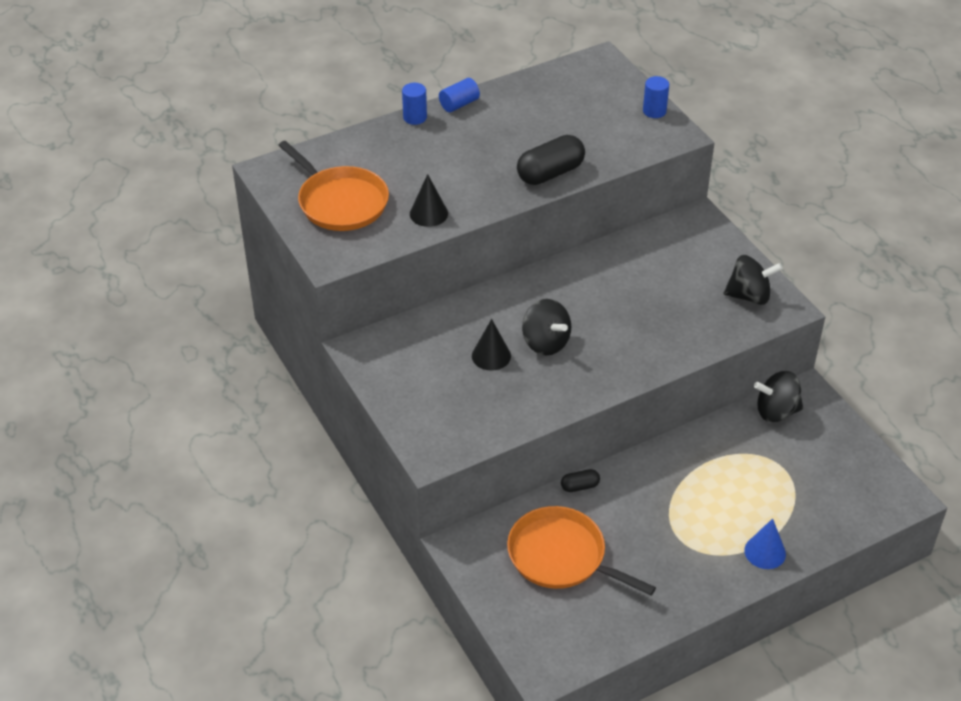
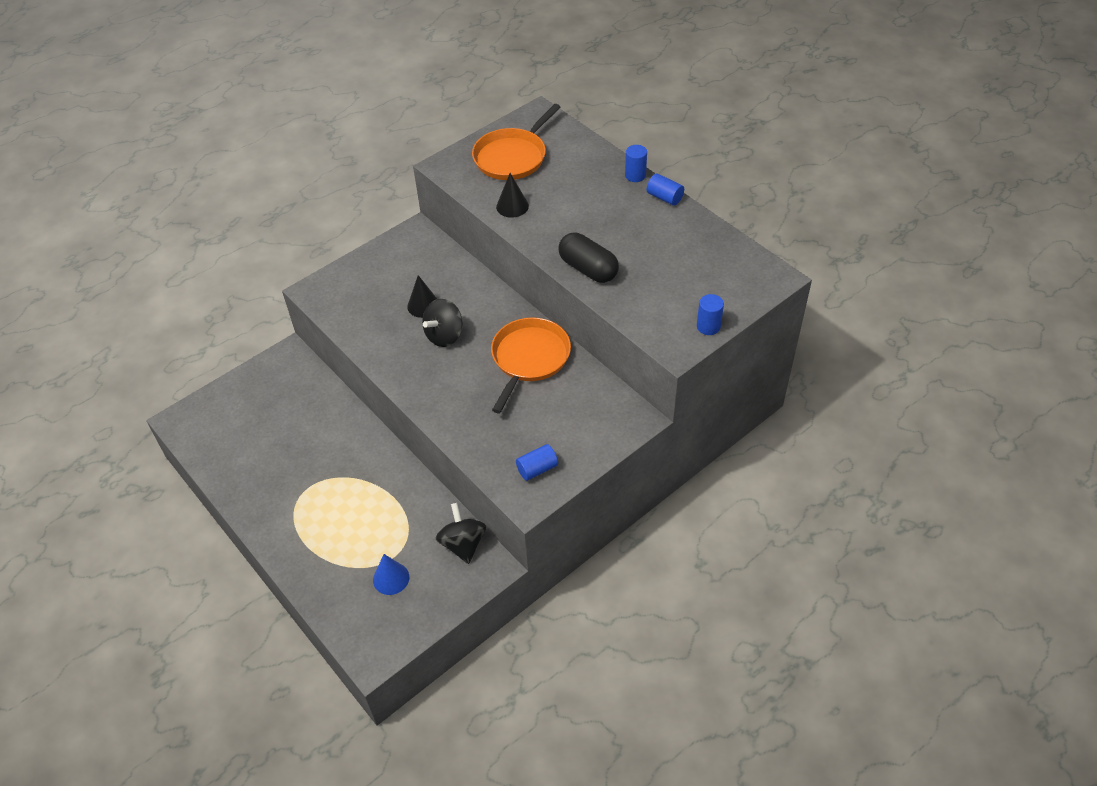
camera: 80 degrees right, 5 degrees up
(561, 556) = (284, 415): orange pan -> orange pan (529, 359)
(580, 486) = (355, 415): black capsule -> none
(749, 296) = (537, 469): black spinning top -> blue cylinder
(765, 552) = (298, 549): blue cone -> blue cone (391, 578)

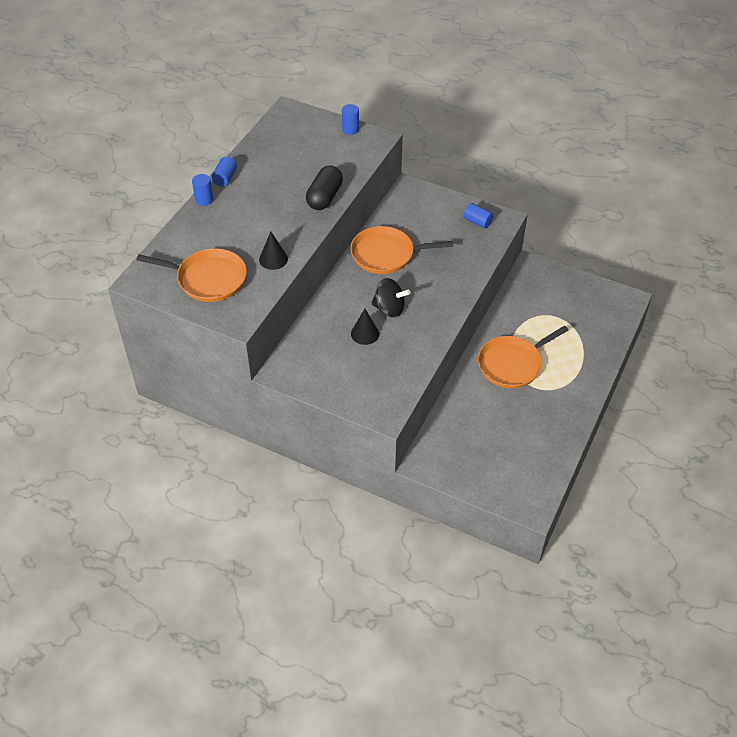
camera: 115 degrees left, 0 degrees up
(354, 478) = (512, 364): none -> orange pan
(391, 578) = (572, 311): blue cone -> none
(463, 544) = (524, 285): black spinning top -> none

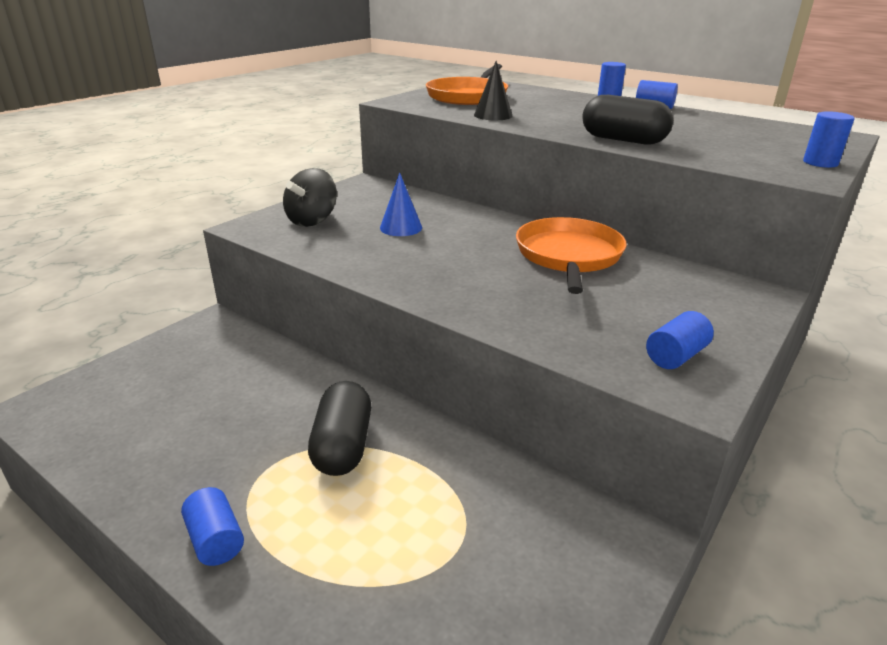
camera: 100 degrees right, 20 degrees down
(365, 333) = (401, 227): black cone -> blue cone
(389, 309) = (443, 247): black spinning top -> black spinning top (312, 220)
(512, 364) = (343, 446): orange pan -> black capsule
(580, 390) = (216, 540): none -> blue cylinder

